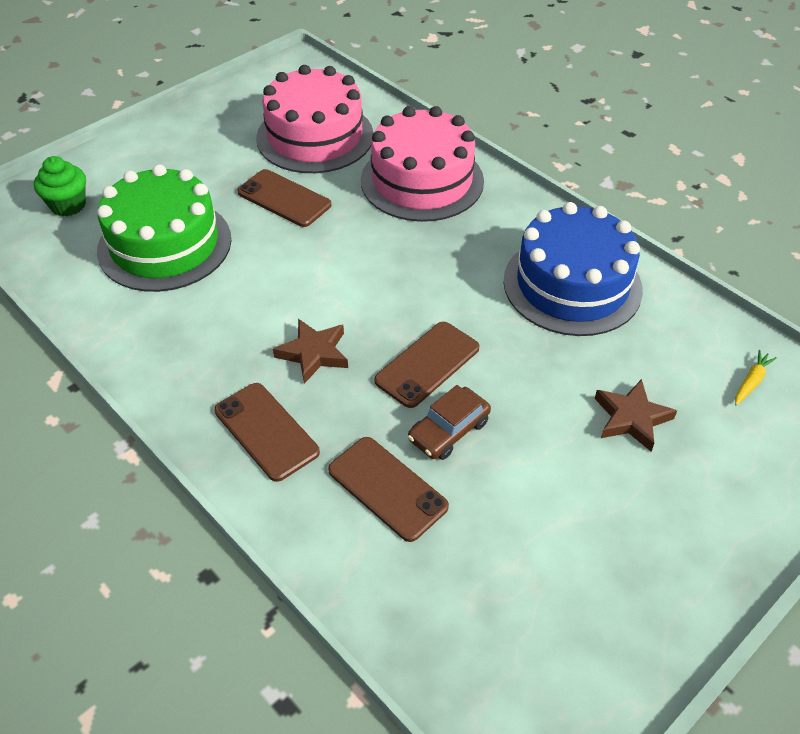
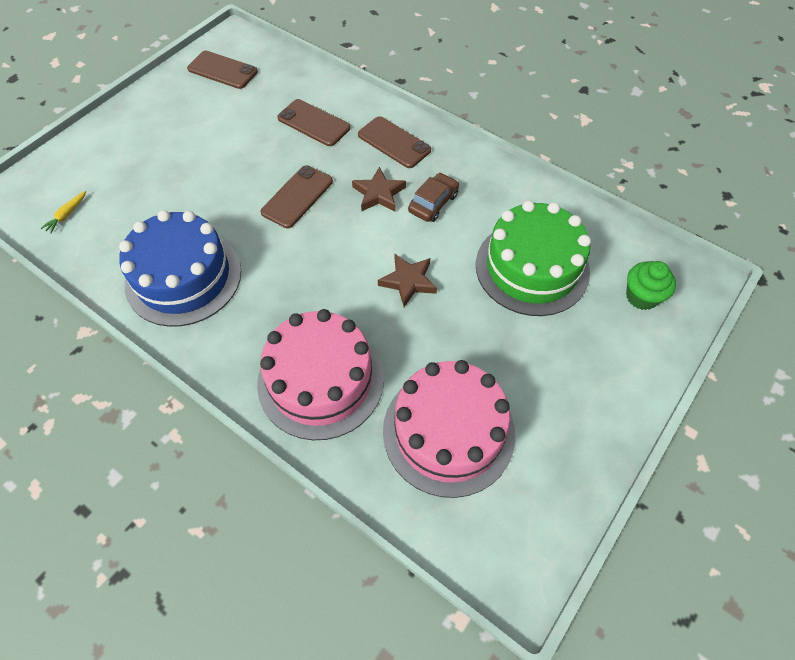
camera: 170 degrees right, 10 degrees up
(284, 198) = (450, 335): brown phone -> brown phone (222, 70)
(449, 430) = (279, 157): brown car -> brown car (433, 203)
(631, 418) = (159, 179): brown star -> brown star (408, 281)

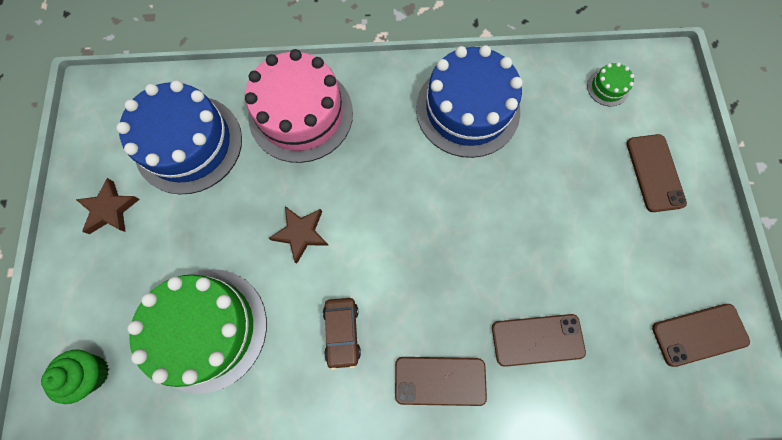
camera: 140 degrees right, 15 degrees up
(67, 215) = (607, 87): yellow carrot -> green cake
(297, 197) = (462, 242): brown phone -> brown phone (654, 173)
(378, 194) = (398, 302): brown star -> brown star (110, 209)
(448, 431) = (188, 144): pink cake -> blue cake

